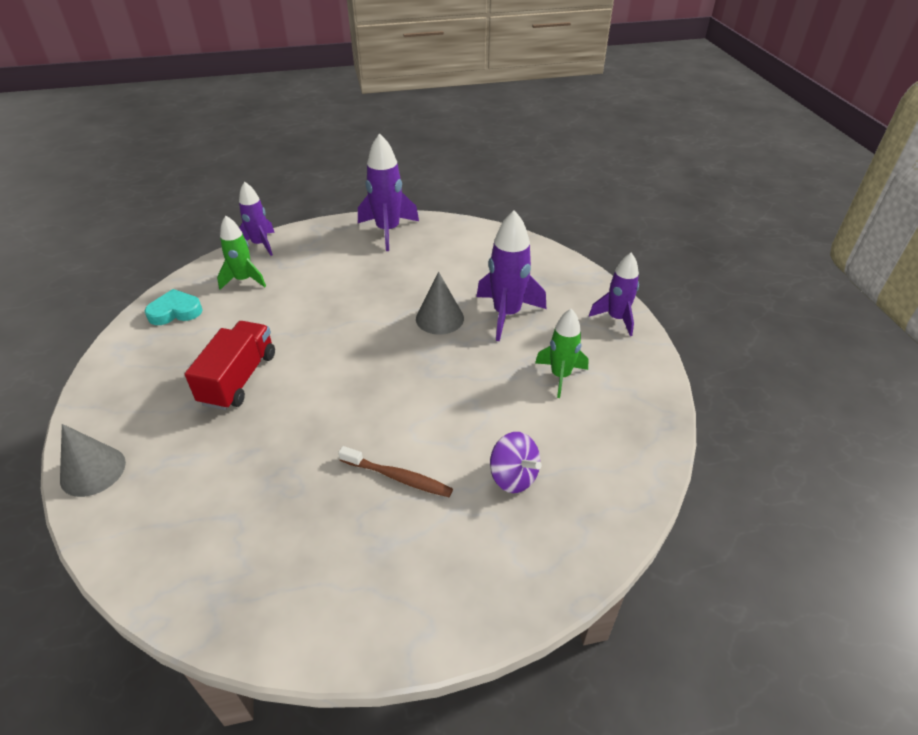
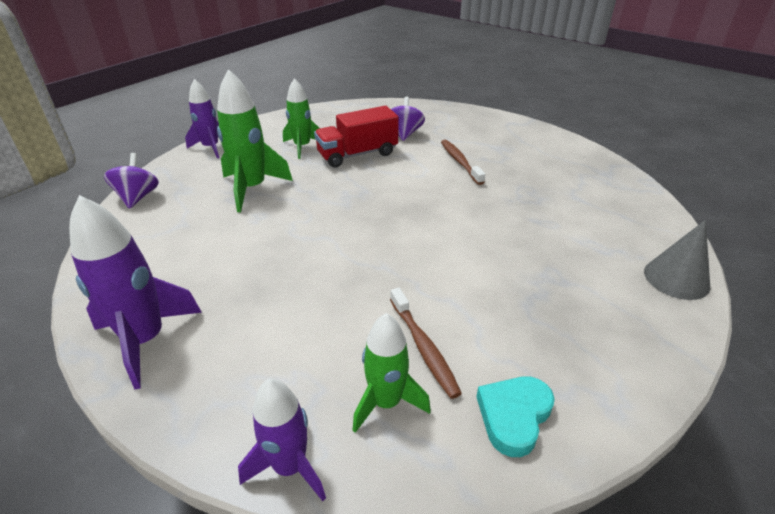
camera: 130 degrees left, 5 degrees down
(175, 311) = (513, 416): turquoise heart -> turquoise heart turned 90 degrees clockwise
(239, 378) = (503, 275): red truck -> red truck (357, 154)
(250, 308) = (423, 347): none -> brown toothbrush
(439, 318) = (293, 216): grey cone -> none
(507, 314) = (252, 189): purple rocket -> green rocket
(554, 260) = (137, 197): none -> purple spinning top

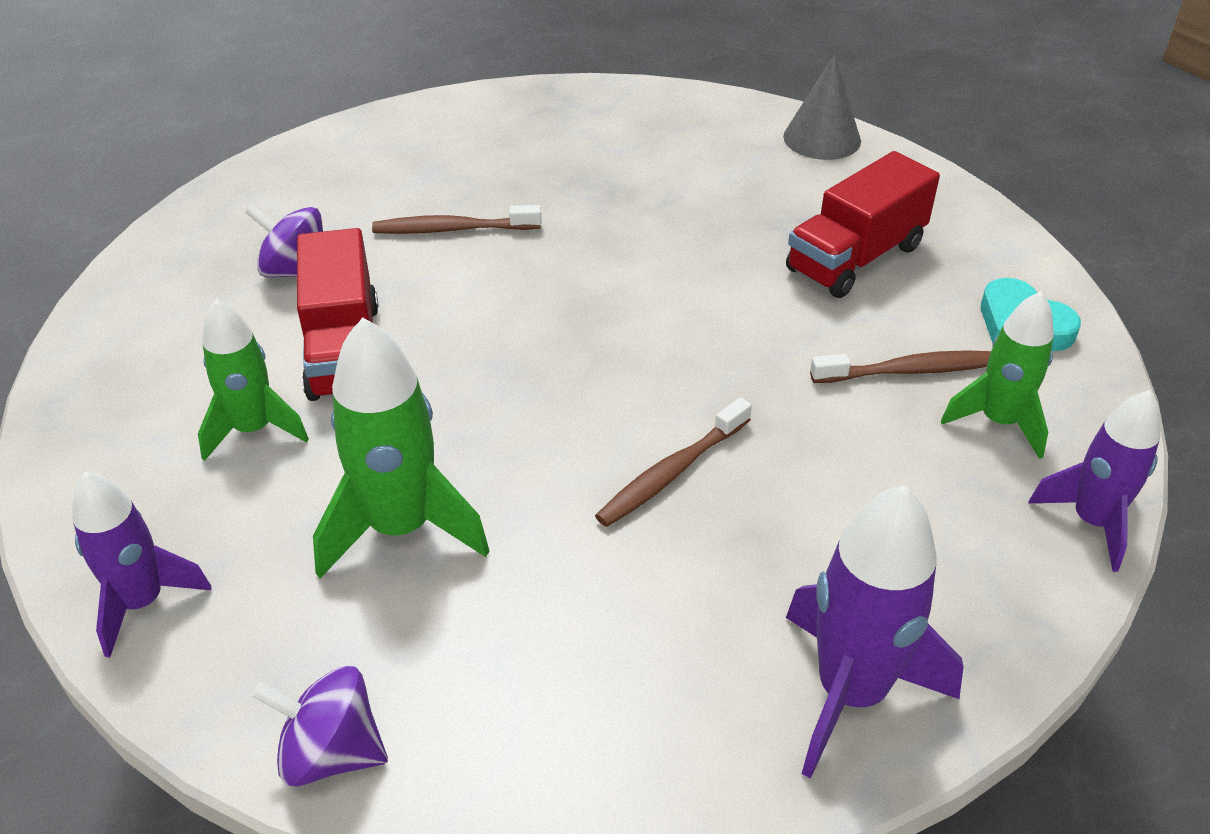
camera: 75 degrees left, 5 degrees up
(300, 256) = (672, 472): none -> brown toothbrush
(537, 309) = (855, 258): none -> red truck

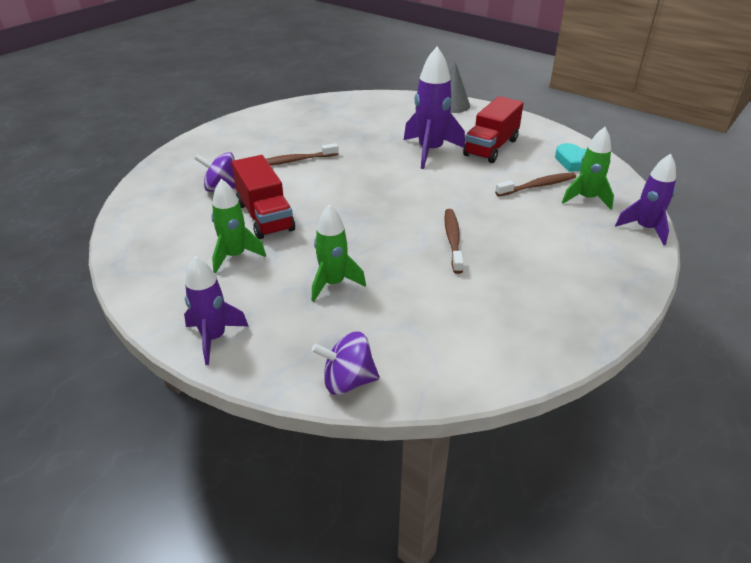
camera: 15 degrees left, 5 degrees down
(401, 528) = (333, 284): green rocket -> green rocket, size x0.67
(672, 472) = (453, 240): brown toothbrush -> brown toothbrush turned 150 degrees clockwise
(851, 692) = (579, 309): purple rocket -> purple rocket (430, 151)

